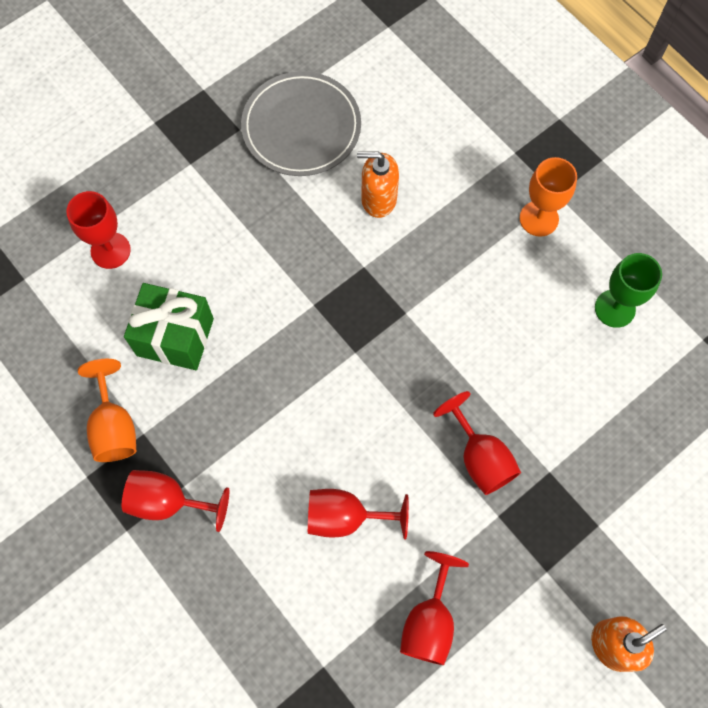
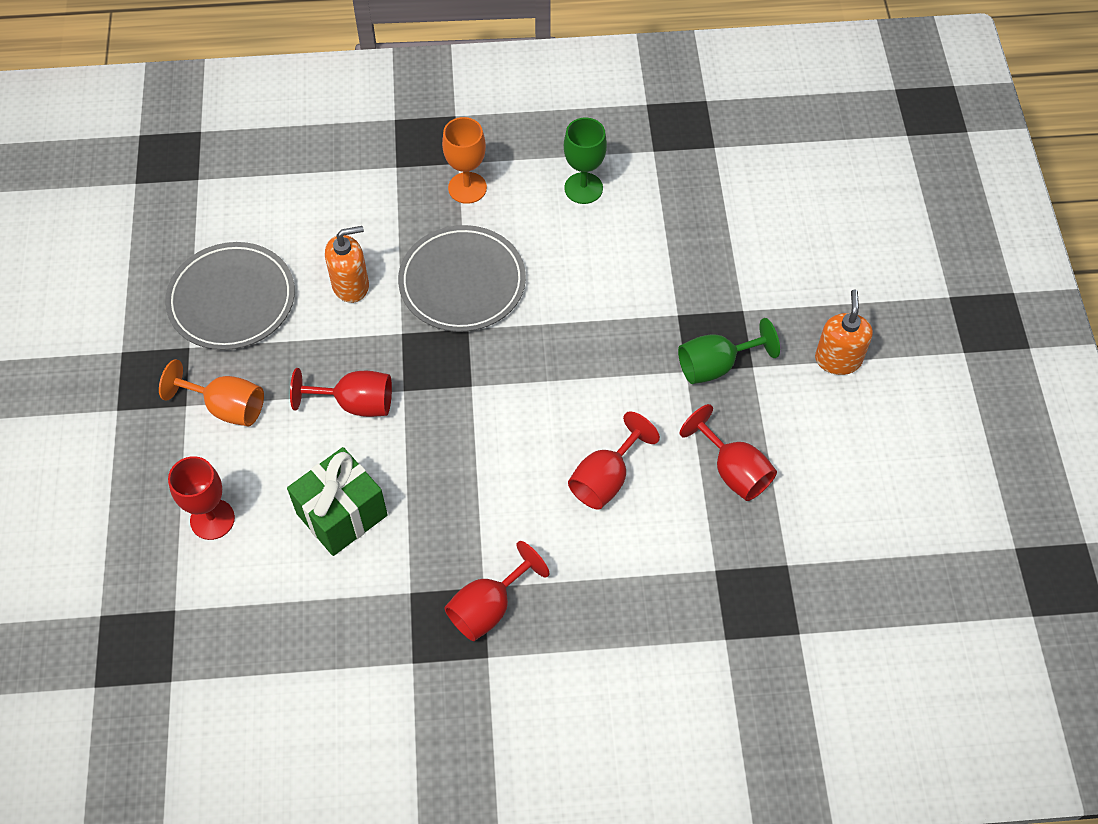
camera: 55 degrees left, 10 degrees down
(114, 427) = (385, 613): orange goblet -> orange goblet (226, 407)
(378, 199) = (351, 285): orange soap dispenser -> orange soap dispenser turned 150 degrees counterclockwise
(445, 278) = (462, 282): none -> grey plate
(480, 457) = (630, 353): red goblet -> red goblet (355, 403)
(523, 538) = (716, 365): none -> green goblet

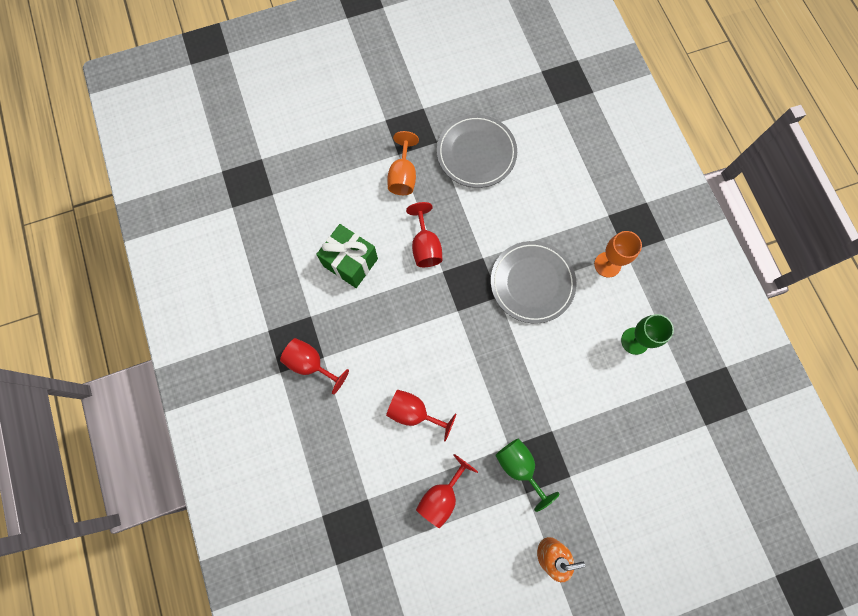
camera: 75 degrees right, 15 degrees up
(212, 519) = (330, 194): red goblet -> none
(351, 285) = (508, 217): orange soap dispenser -> none

